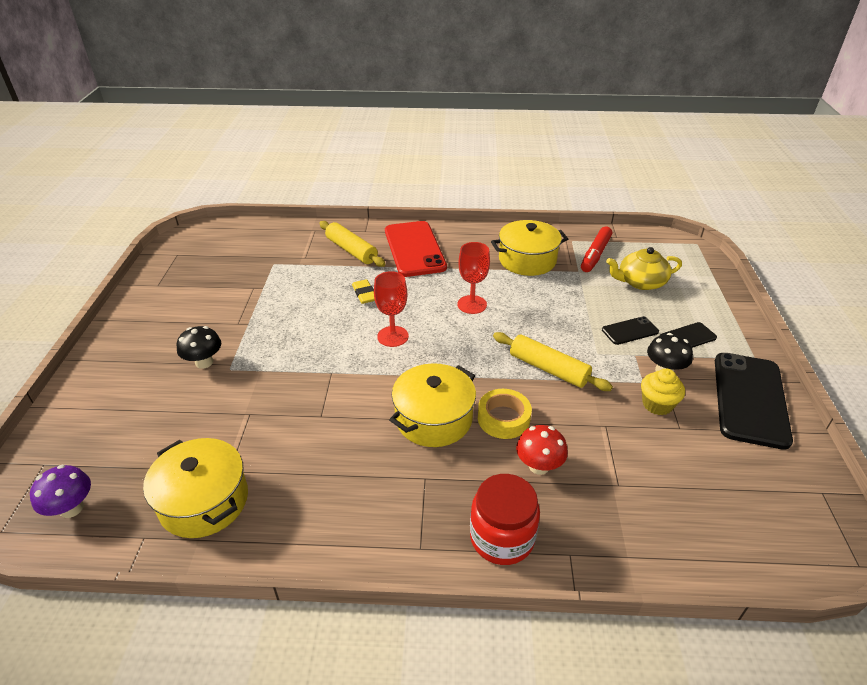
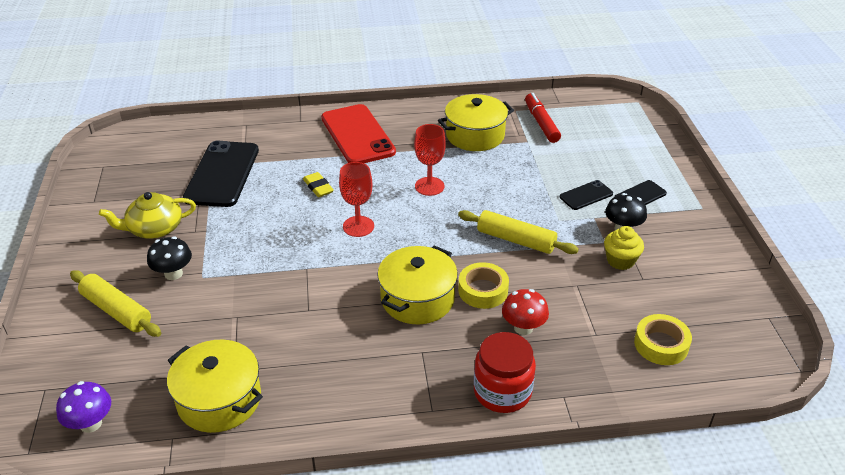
camera: 10 degrees left, 0 degrees up
(351, 250) = (292, 143): yellow rolling pin -> yellow rolling pin (117, 311)
(595, 255) = (541, 123): red marker -> red marker turned 150 degrees clockwise
(640, 282) = (589, 146): yellow teapot -> yellow teapot (154, 228)
(691, 507) = (661, 344): none -> yellow tape
(749, 399) = (701, 246): black phone -> black phone (222, 174)

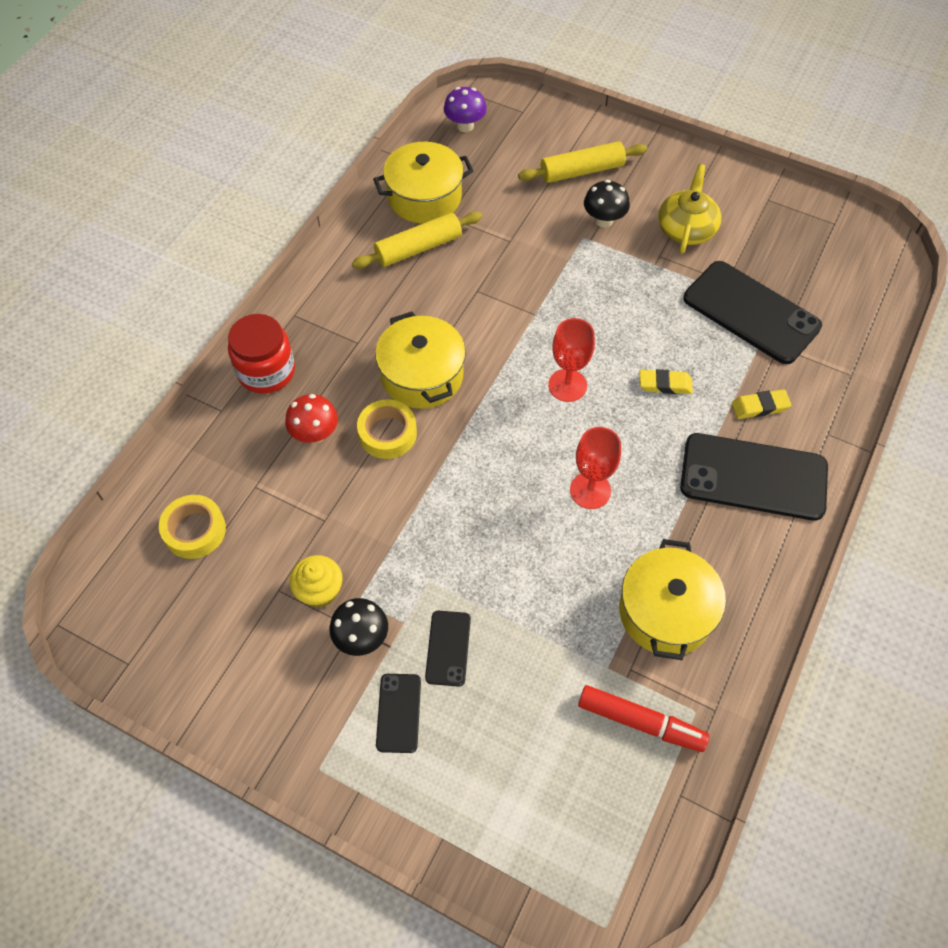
camera: 125 degrees right, 20 degrees up
(302, 148) = (760, 406): none -> yellow eraser
(357, 135) = (753, 477): red phone -> black phone
(516, 240) = (433, 513): yellow rolling pin -> yellow rolling pin (418, 248)

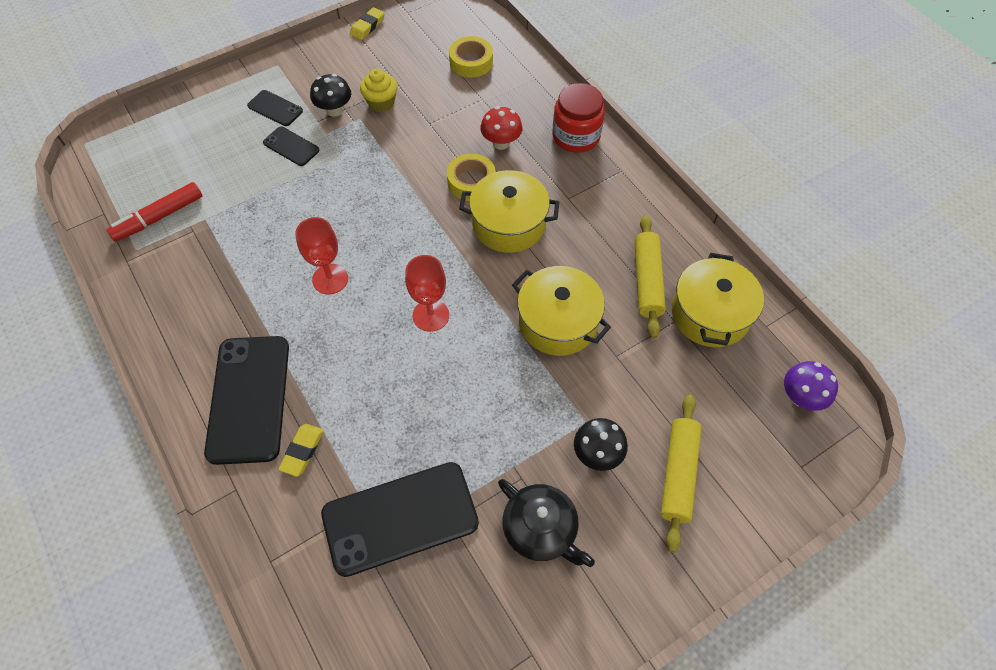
camera: 120 degrees right, 0 degrees up
(665, 384) = (379, 389): yellow eraser -> yellow eraser (367, 26)
(665, 612) = (207, 272): yellow pot -> yellow pot (558, 322)
(686, 228) = (541, 529): yellow teapot -> black teapot
(753, 477) = (249, 398): black phone -> black phone turned 45 degrees counterclockwise

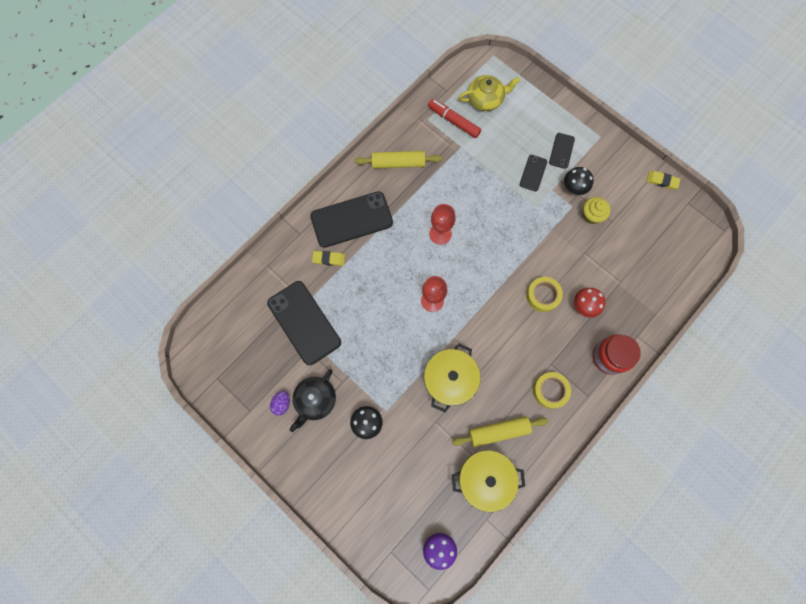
camera: 75 degrees right, 15 degrees up
(148, 170) = (485, 99): none -> yellow teapot
(471, 62) = (654, 264): yellow tape -> yellow tape (550, 390)
(509, 224) = (516, 329): yellow pot -> none
(533, 589) = (282, 403): none -> purple egg
(678, 474) = (366, 474): yellow rolling pin -> yellow rolling pin (398, 163)

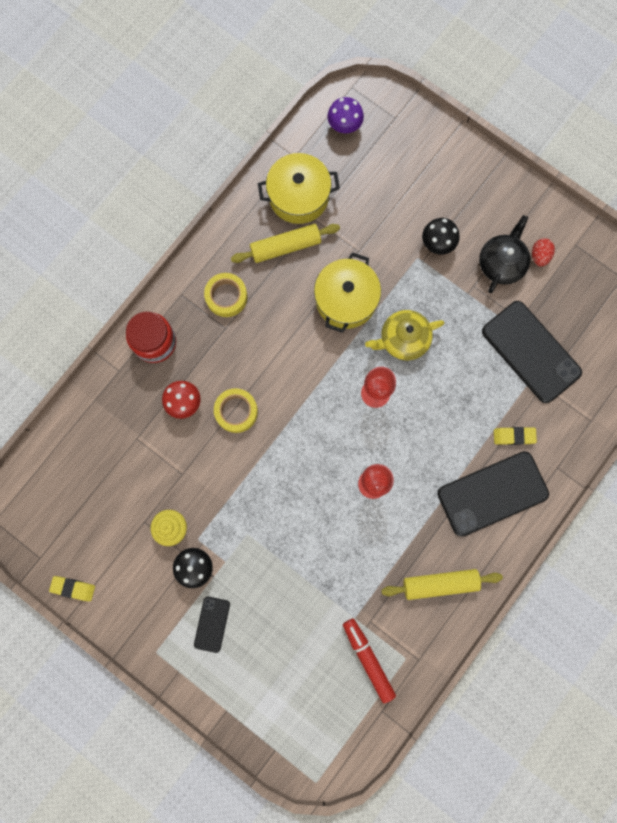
camera: 175 degrees right, 5 degrees up
(282, 403) = (539, 256): purple egg -> red egg
(453, 121) = (368, 659): red marker -> red marker turned 150 degrees counterclockwise
(485, 99) = (323, 701): yellow teapot -> yellow teapot (403, 339)
(533, 173) = (251, 585): black phone -> none

